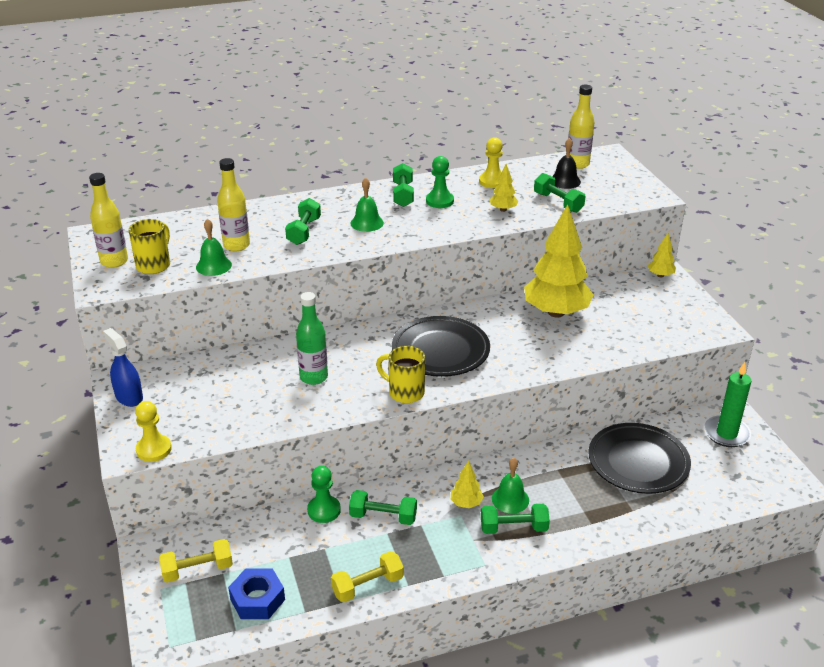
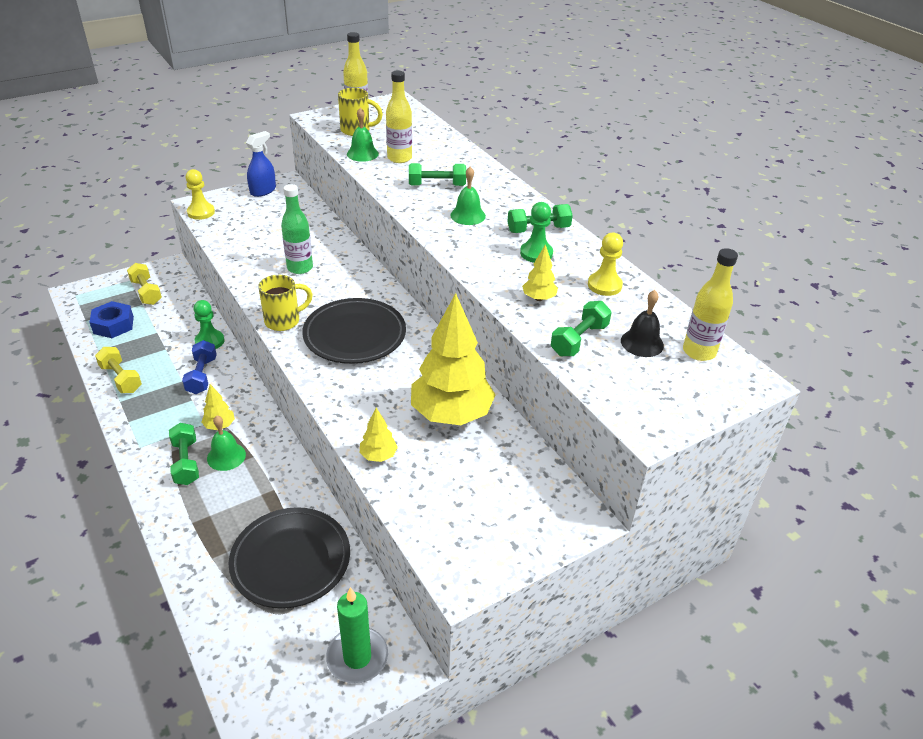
camera: 75 degrees right, 5 degrees up
(383, 517) = (202, 376): green dumbbell -> blue dumbbell
(404, 392) = (284, 321): yellow mug -> yellow mug turned 45 degrees clockwise
(660, 275) = (577, 513): yellow tree -> yellow tree (378, 456)

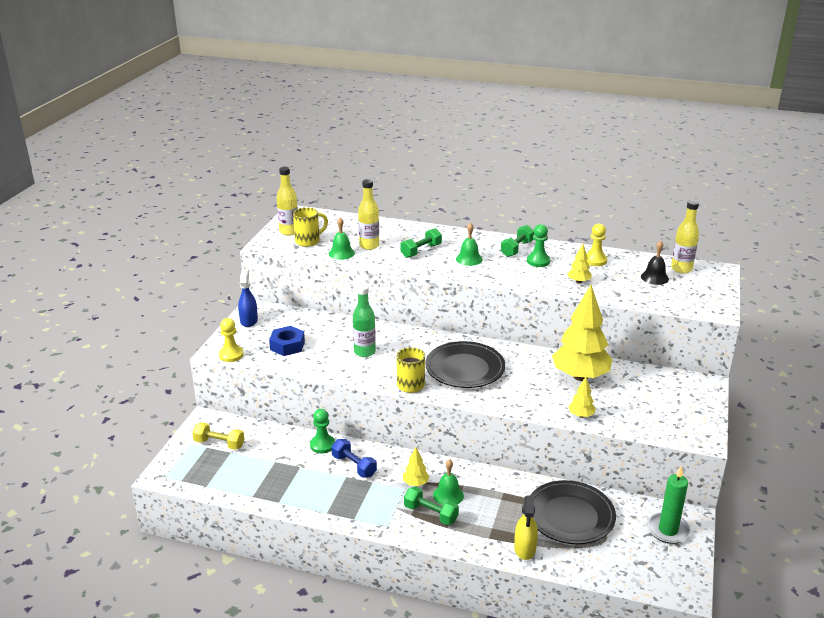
camera: 40 degrees left, 10 degrees down
(113, 325) = (234, 476): blue nut -> blue nut (287, 345)
(121, 378) = (302, 500): yellow dumbbell -> none
(202, 558) = (525, 548): none -> yellow spray bottle
(579, 340) = (628, 290): green dumbbell -> none

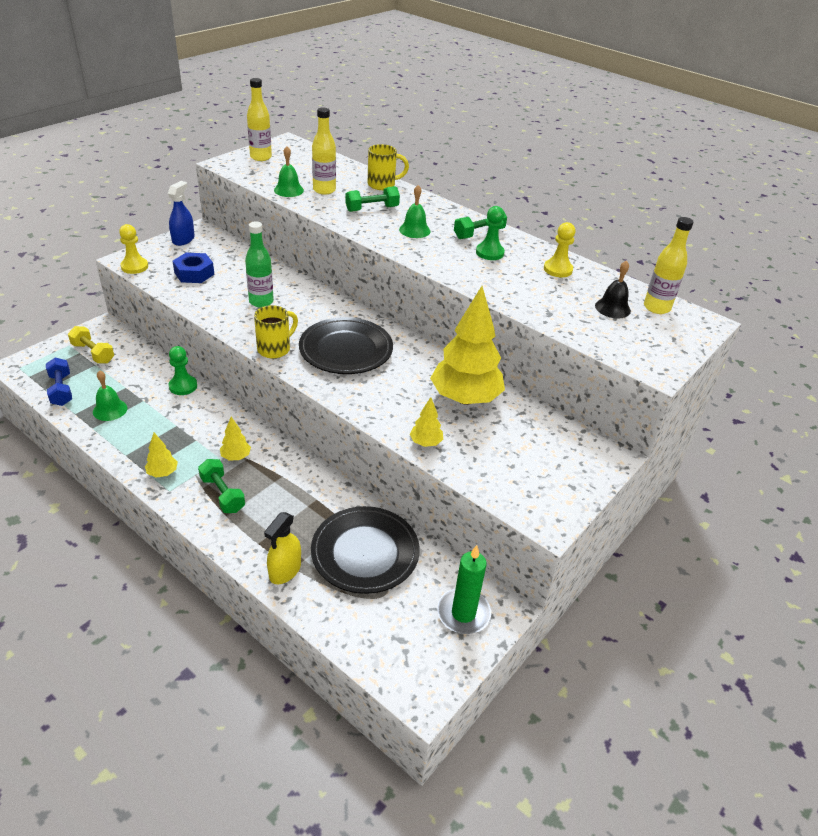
camera: 20 degrees right, 10 degrees up
(308, 241) = (269, 171): yellow mug -> yellow mug (382, 185)
(354, 466) = (193, 417): blue dumbbell -> blue dumbbell (61, 390)
(448, 495) = (257, 481): green bell -> green bell (110, 410)
(578, 282) = (514, 287): yellow tree -> yellow tree (162, 473)

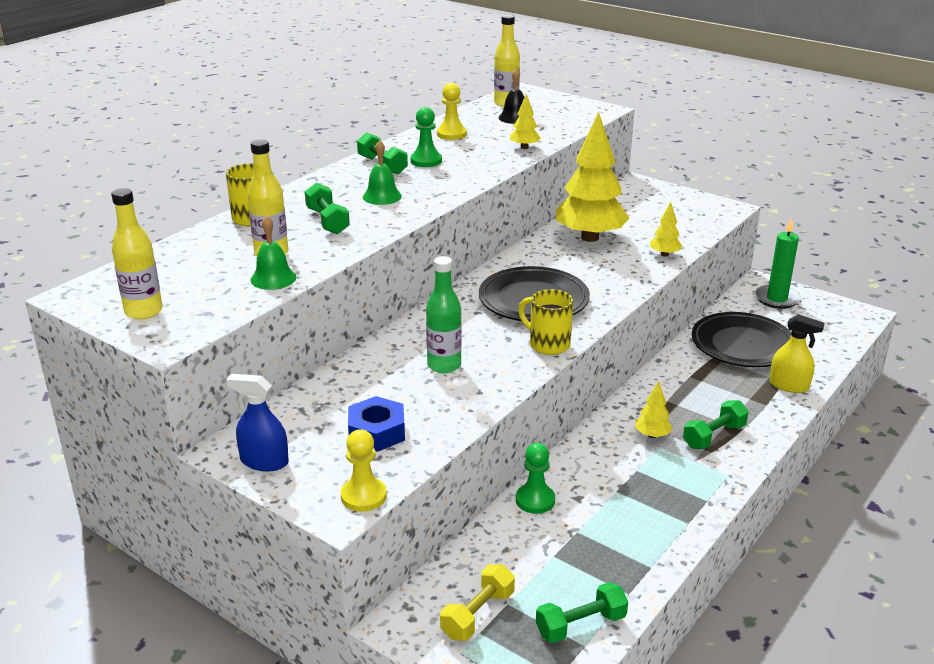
camera: 90 degrees left, 10 degrees down
(61, 390) = (581, 625): blue dumbbell -> green dumbbell
(110, 410) = (607, 559): green bell -> none
(162, 473) = (703, 485): yellow tree -> yellow tree (524, 147)

